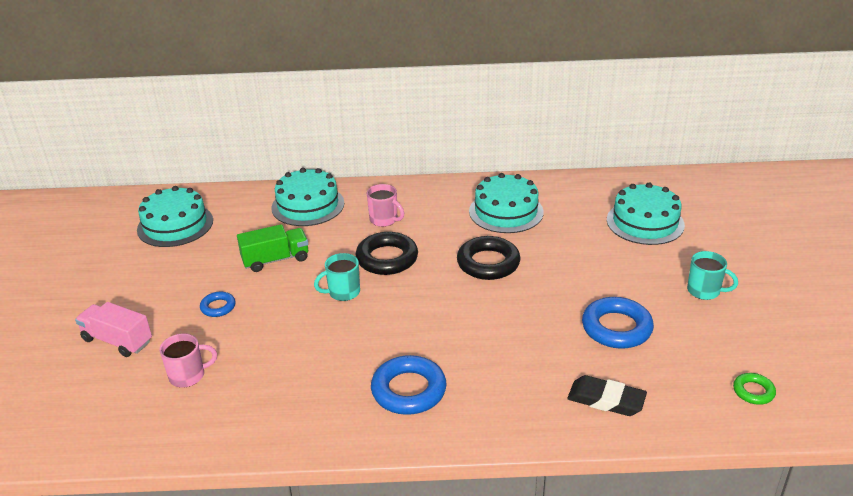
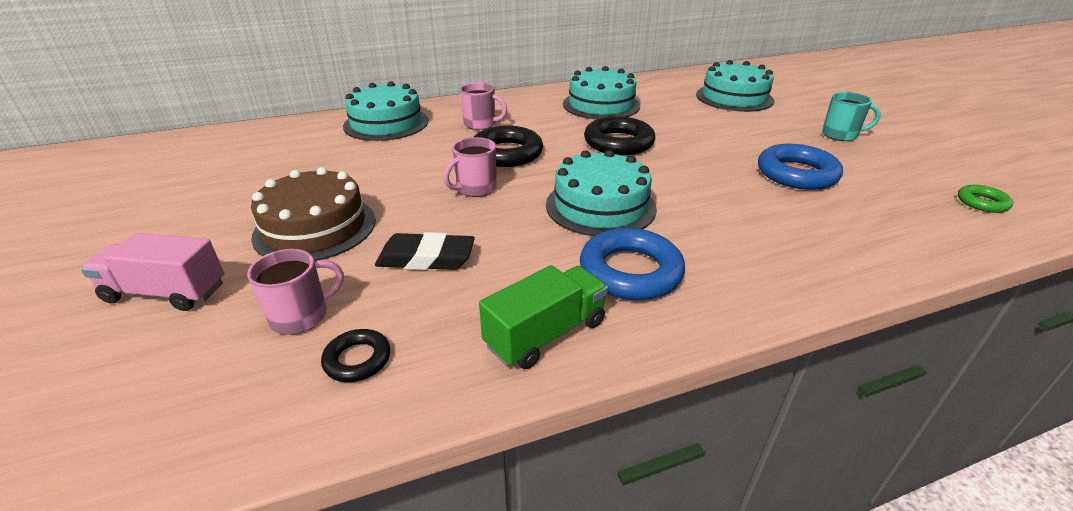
camera: 20 degrees left, 0 degrees up
(175, 225) = (223, 158): turquoise cake -> turquoise cake (600, 206)
(209, 412) = (357, 359): none -> black ring
(218, 307) = (315, 228): blue ring -> brown cake
(276, 260) = (372, 172): green truck -> green truck (546, 334)
(343, 292) = (475, 189): turquoise mug -> pink mug
(606, 400) = (858, 237): black eraser -> black eraser (426, 258)

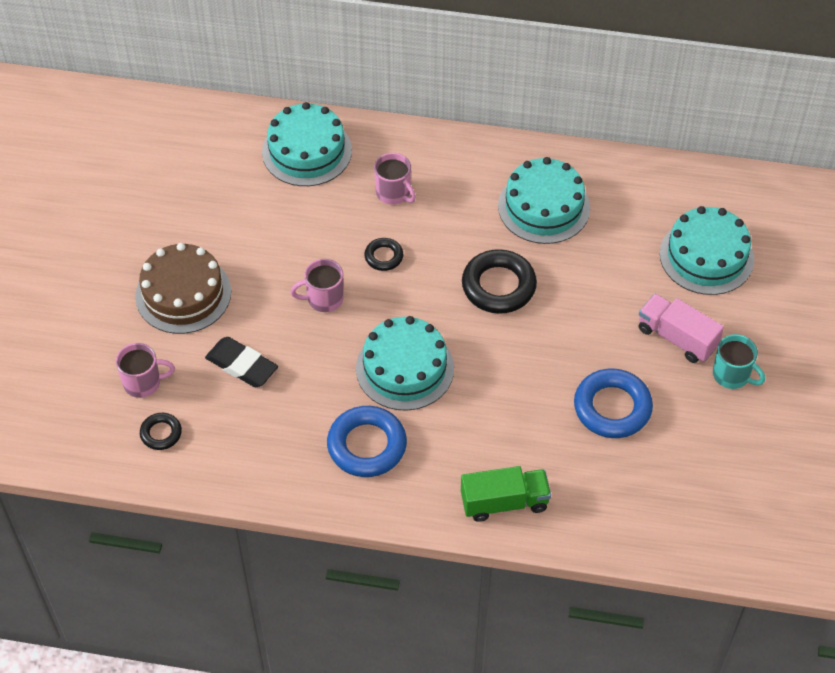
camera: 30 degrees right, 20 degrees up
(166, 292) = (72, 321): pink truck -> pink truck (677, 338)
(506, 153) = (384, 257): black ring -> black ring, size x0.53
(546, 334) = (274, 468): green truck -> green truck (504, 502)
(982, 203) = (724, 517): green ring -> none

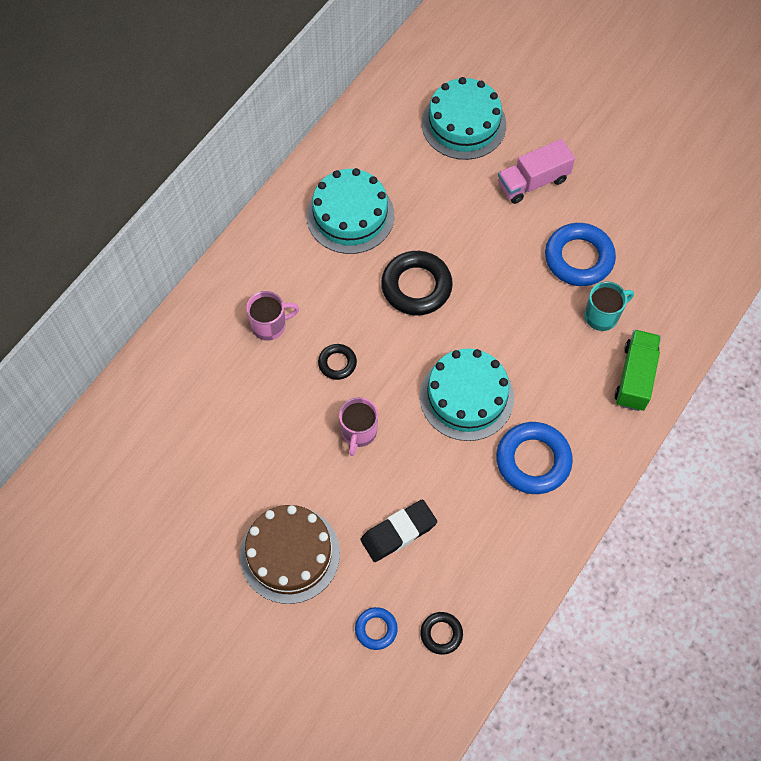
camera: 65 degrees left, 10 degrees up
(143, 383) = (376, 629): pink mug -> blue ring
(307, 151) = (178, 378): turquoise cake -> none
(732, 375) = (586, 161): turquoise mug -> turquoise mug (602, 316)

